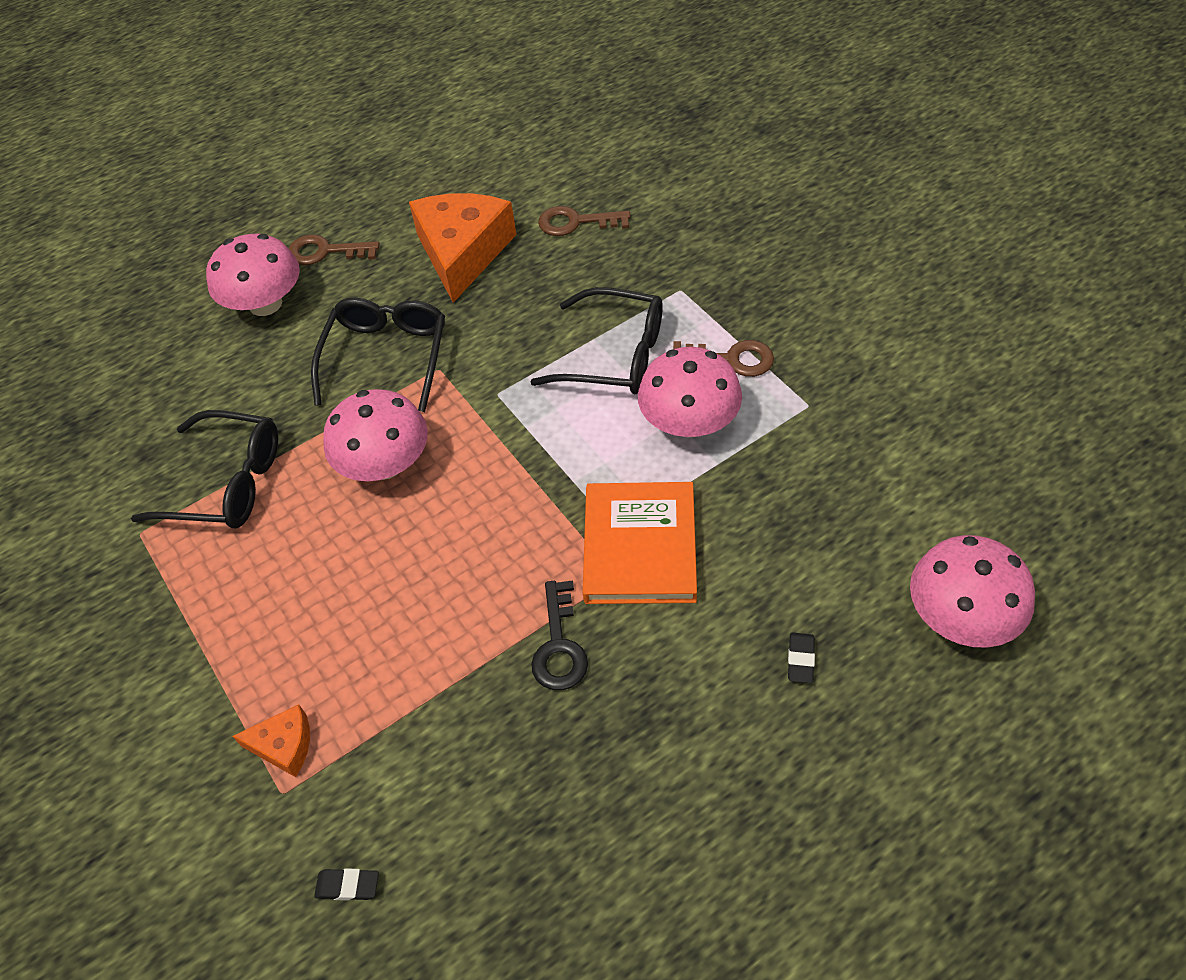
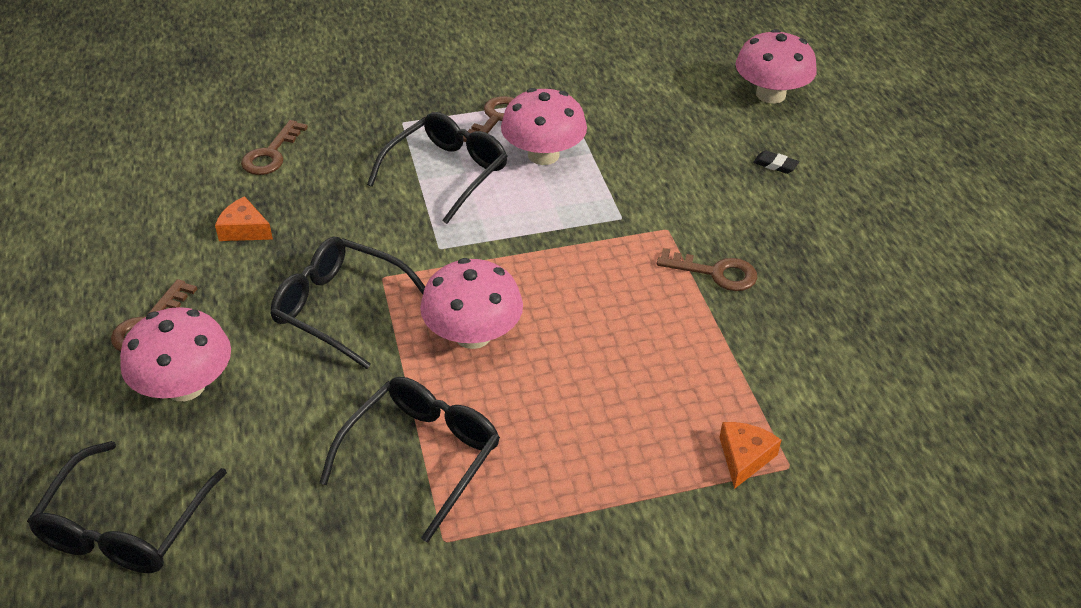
camera: 75 degrees left, 10 degrees down
(121, 336) = (125, 526): none -> black glasses
(348, 886) = (884, 437): black eraser -> none
(462, 253) = (244, 230): orange cheese -> orange cheese, size x0.47
(559, 645) = (715, 273): black key -> brown key
(640, 547) = (646, 210): orange book -> none

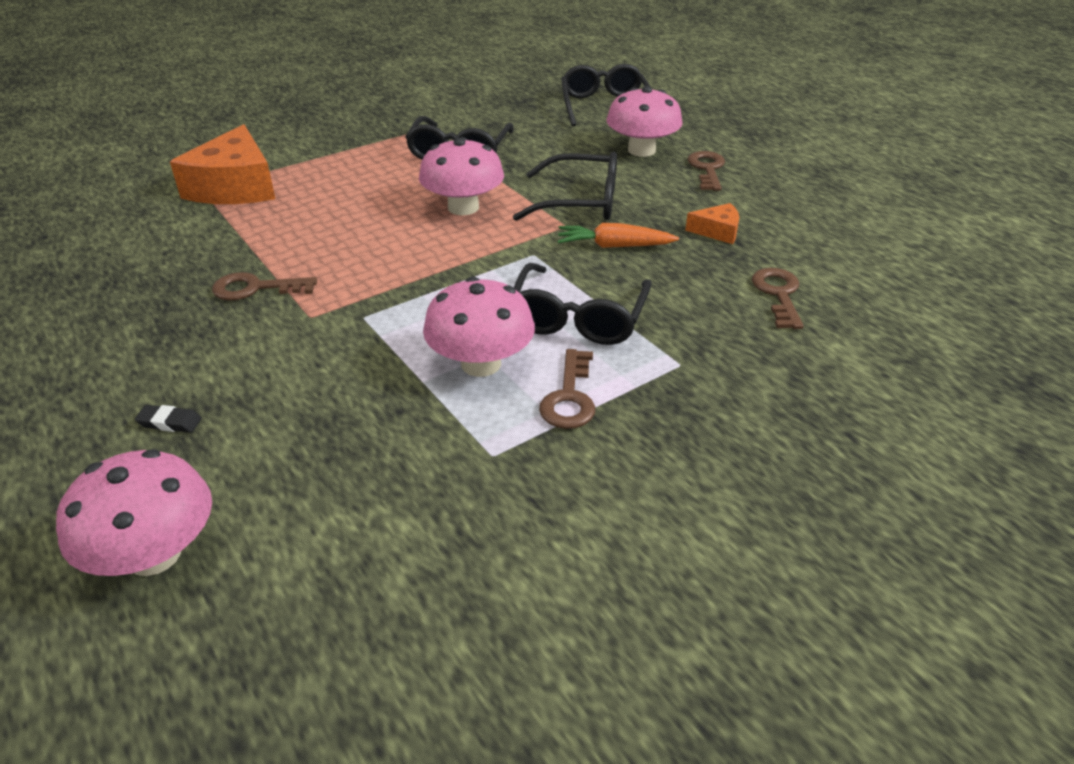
camera: 160 degrees right, 5 degrees down
(357, 237) = (614, 246): none -> orange carrot
(744, 457) = (235, 187): orange cheese -> orange cheese, size x2.14

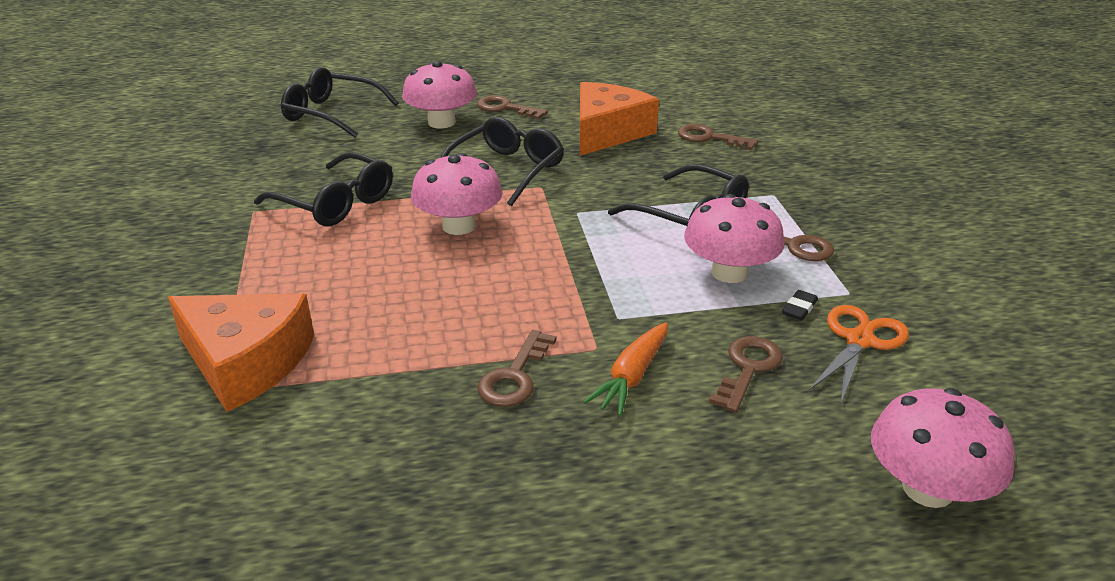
camera: 65 degrees left, 5 degrees down
(170, 422) = (735, 463): black eraser -> black eraser (799, 308)
(313, 405) = (748, 368): none -> brown key
(397, 475) = (859, 340): none -> orange scissors
(614, 246) = (594, 175): orange carrot -> orange carrot (632, 377)
(717, 231) = (607, 132): orange cheese -> orange cheese, size x2.14

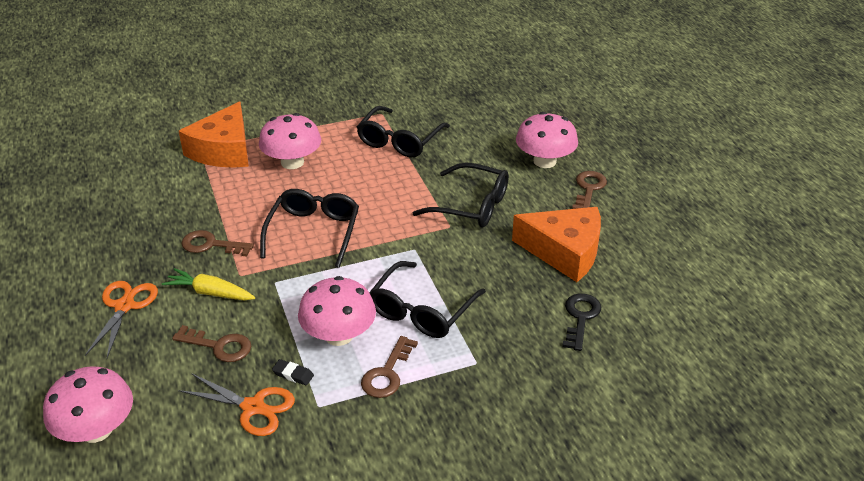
camera: 80 degrees right, 5 degrees up
(331, 114) = (537, 109): black glasses -> black glasses (313, 232)
(459, 226) = (381, 196): pink mushroom -> pink mushroom (292, 162)
(632, 377) = (210, 293): orange carrot -> yellow carrot
(650, 472) = (124, 306): none -> orange scissors
(709, 138) = (580, 318): brown key -> black key

